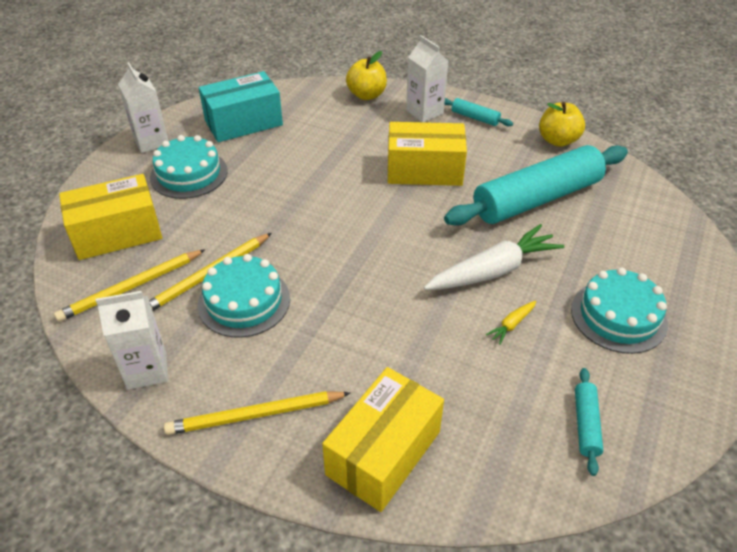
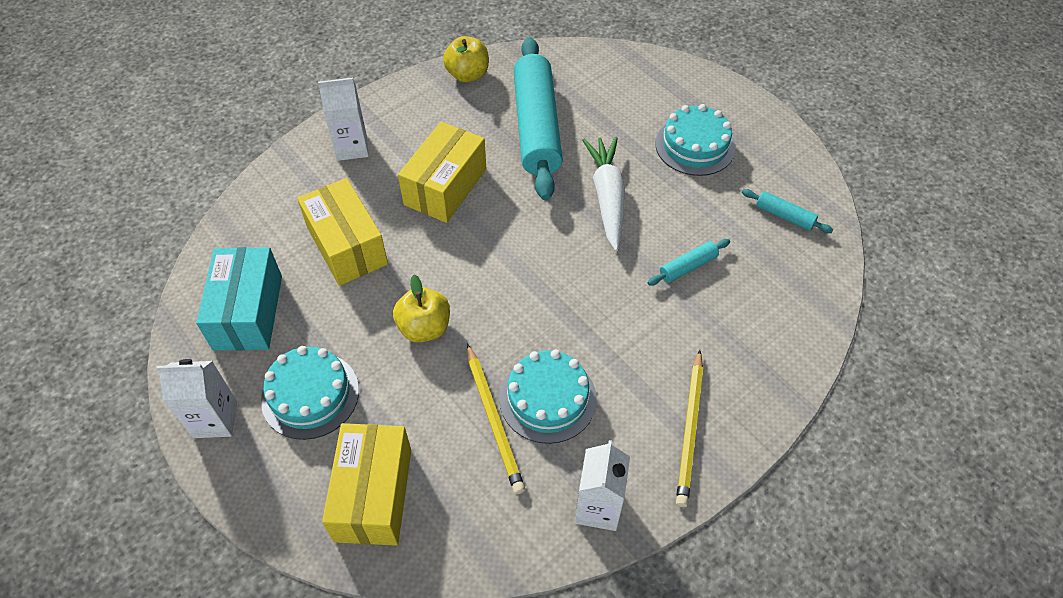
camera: 65 degrees left, 10 degrees up
(131, 287) = (473, 498): yellow pencil -> none
(366, 95) = (283, 182): yellow apple -> yellow apple (424, 328)
(383, 453) = (763, 350): yellow box -> yellow box (347, 245)
(475, 118) = (391, 114): turquoise rolling pin -> turquoise rolling pin (688, 267)
(512, 325) = (673, 213): yellow carrot -> none

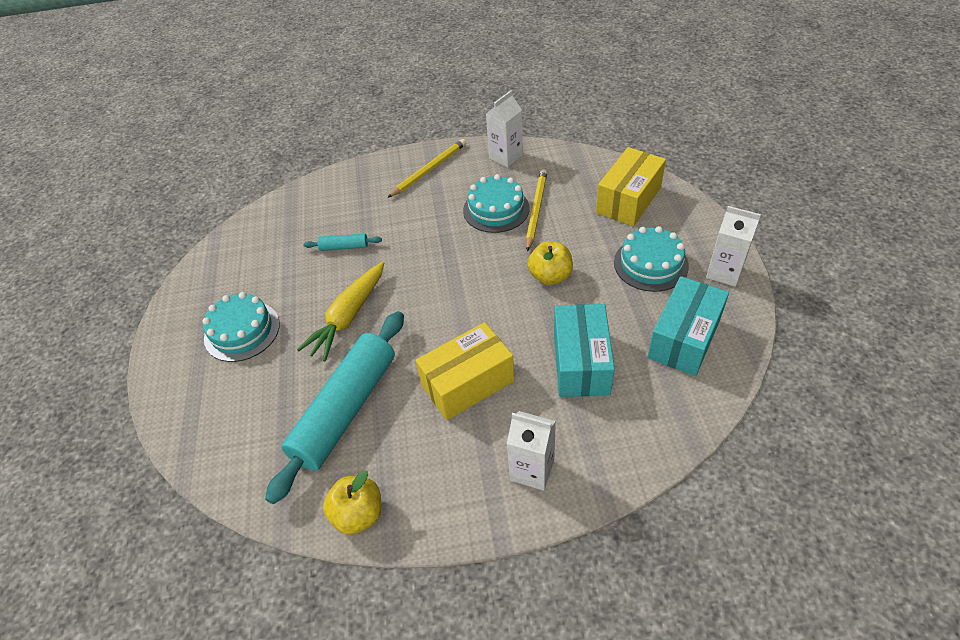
camera: 145 degrees left, 5 degrees down
(347, 245) = (581, 363): yellow box -> turquoise box
(607, 197) = (348, 316): white carrot -> yellow carrot
(784, 216) = (248, 253): turquoise rolling pin -> none

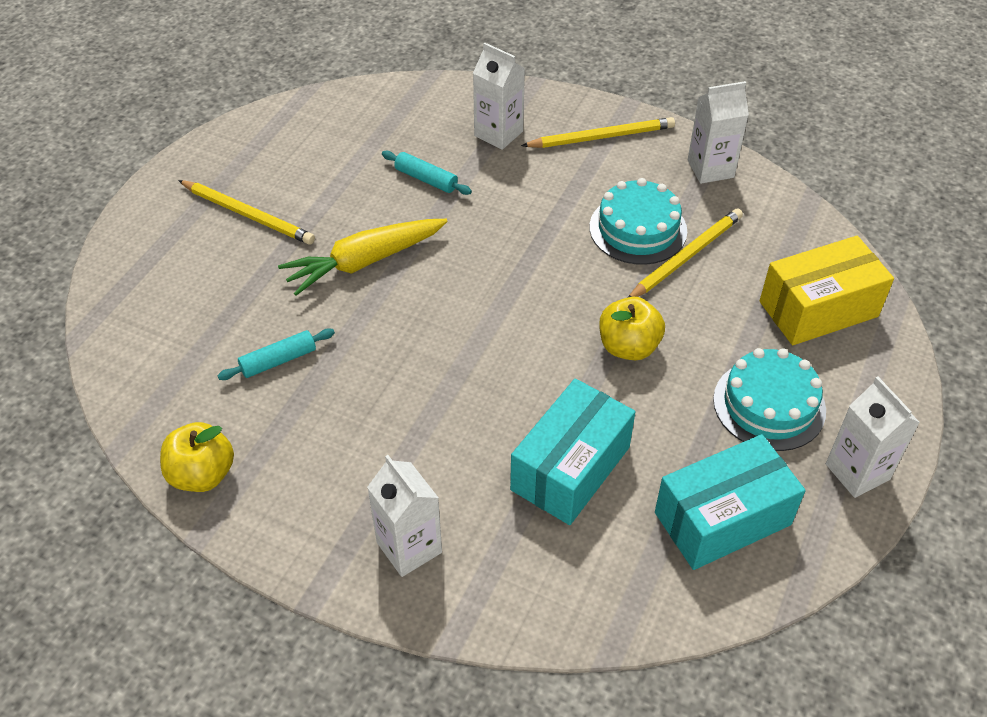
camera: 30 degrees right, 0 degrees up
(242, 331) = (248, 215): turquoise cake -> yellow pencil
(345, 409) = (278, 360): turquoise rolling pin -> turquoise rolling pin, size x0.41
(366, 198) = (498, 133): none -> white carton
(468, 383) = (425, 411): yellow box -> none

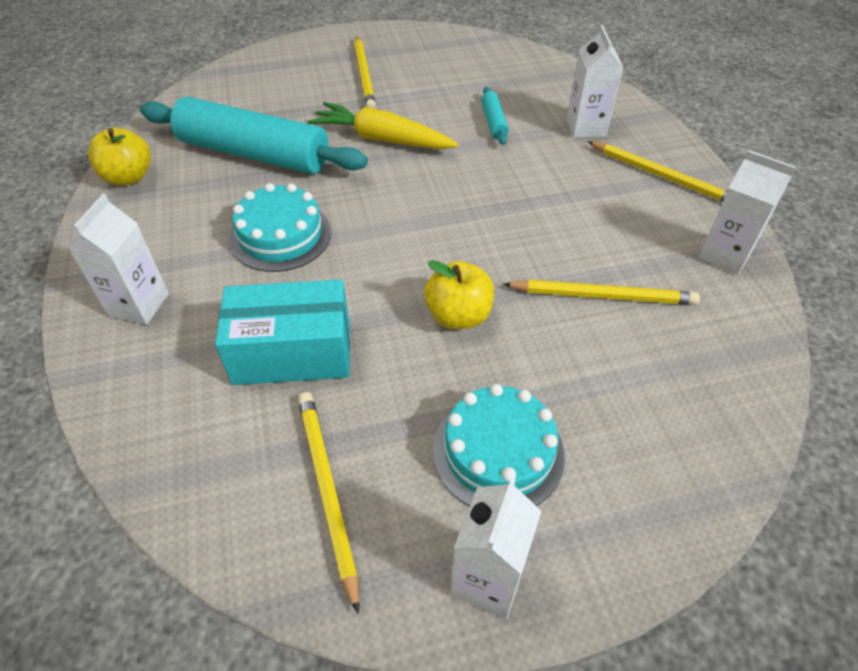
camera: 50 degrees right, 0 degrees up
(278, 360) = (254, 153): turquoise rolling pin -> turquoise rolling pin, size x2.44
(638, 229) = (594, 250): turquoise cake -> turquoise cake (280, 235)
(722, 518) = (327, 491): turquoise box -> yellow pencil
(818, 309) = (662, 425): yellow box -> none

